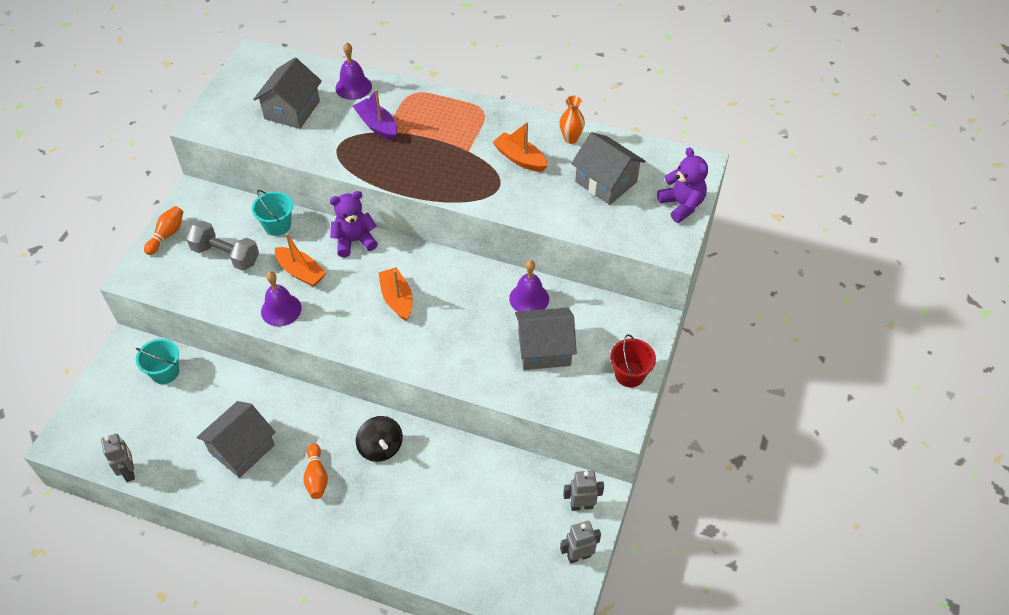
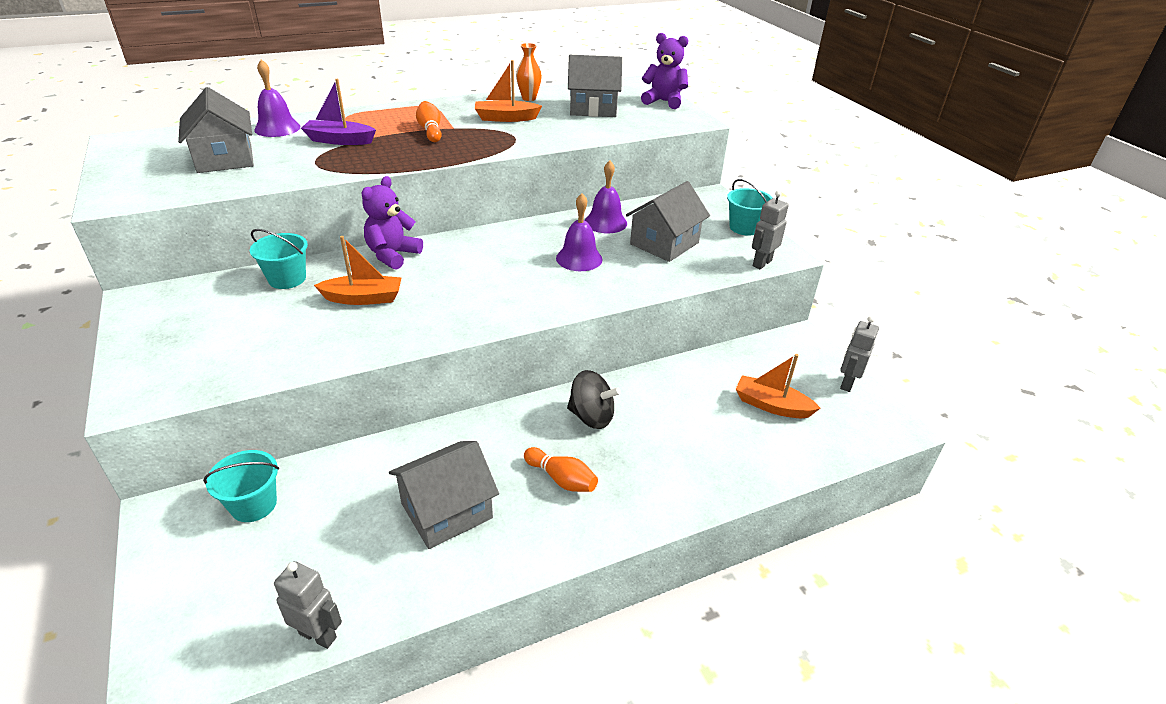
camera: 45 degrees left, 15 degrees down
(167, 235) = (141, 344): orange bowling pin -> orange bowling pin (430, 131)
(226, 255) = (250, 325): grey dumbbell -> none
(242, 449) = (446, 511): grey house -> grey house turned 60 degrees clockwise
(281, 310) = (379, 334): purple bell -> purple bell (579, 258)
(397, 299) = (493, 272): orange boat -> orange boat (771, 405)
(581, 505) = (799, 352): grey robot -> grey robot (761, 263)
(629, 374) = (744, 227): red bucket -> turquoise bucket

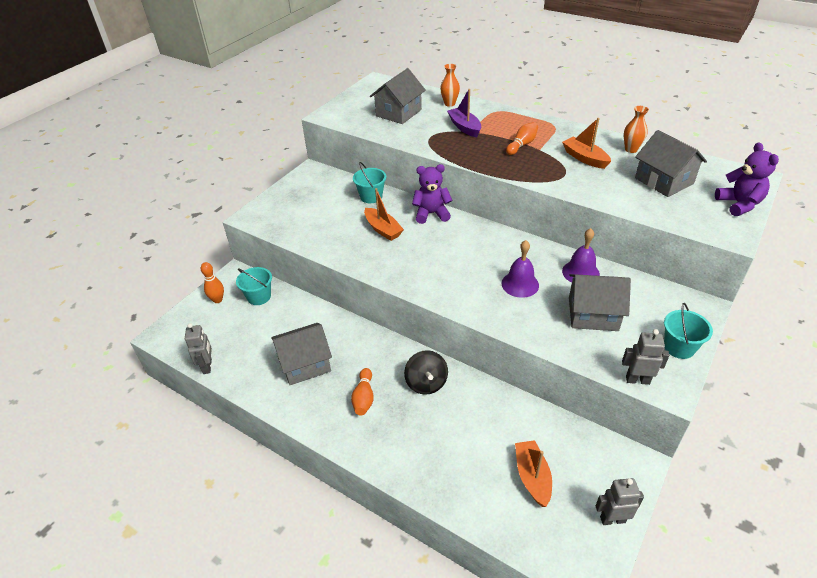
camera: 60 degrees right, 5 degrees up
(187, 560) = (217, 300): none -> orange bowling pin
(277, 128) = (449, 104): purple bell -> orange vase
(446, 511) = (305, 364): grey house -> grey house turned 45 degrees counterclockwise

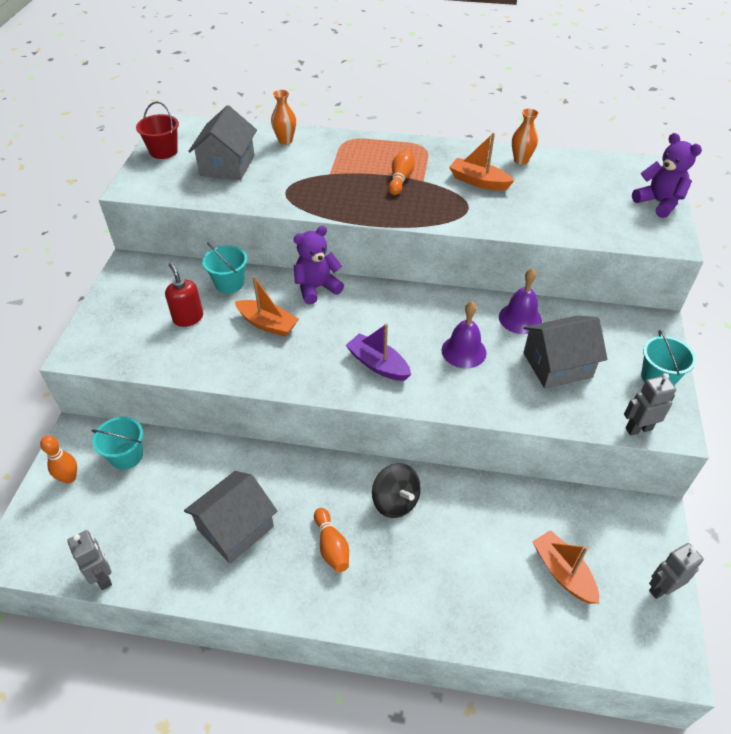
camera: 25 degrees left, 5 degrees up
(331, 212) = (188, 318): none -> red soap dispenser
(360, 96) = (163, 151): none -> red bucket
(464, 127) = (321, 169): purple boat -> purple boat (378, 364)
(664, 181) = (574, 192): grey house -> none

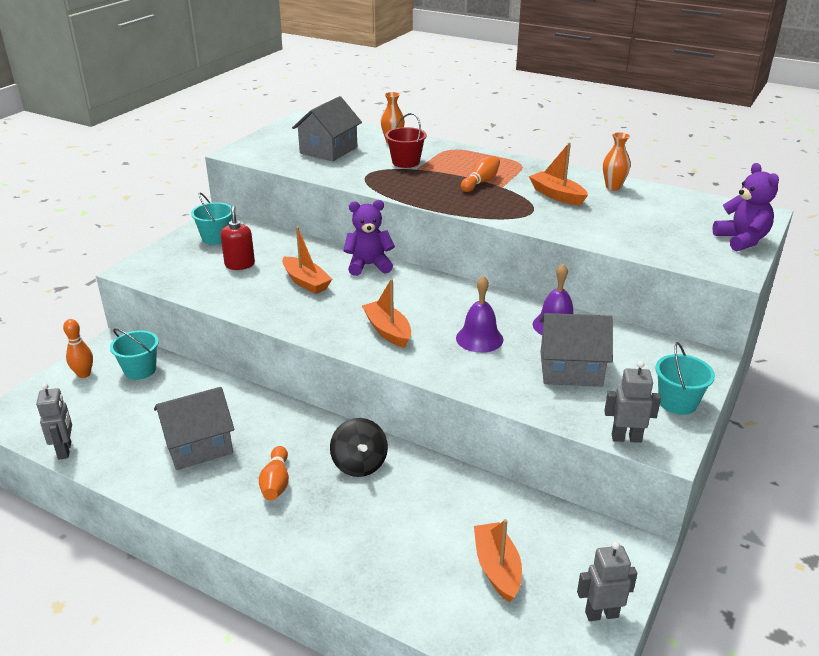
camera: 20 degrees right, 15 degrees down
(163, 151) = (281, 134): red bucket -> red bucket (405, 162)
(229, 283) = (292, 248): turquoise bucket -> turquoise bucket (216, 238)
(378, 364) = (388, 331): purple boat -> orange boat

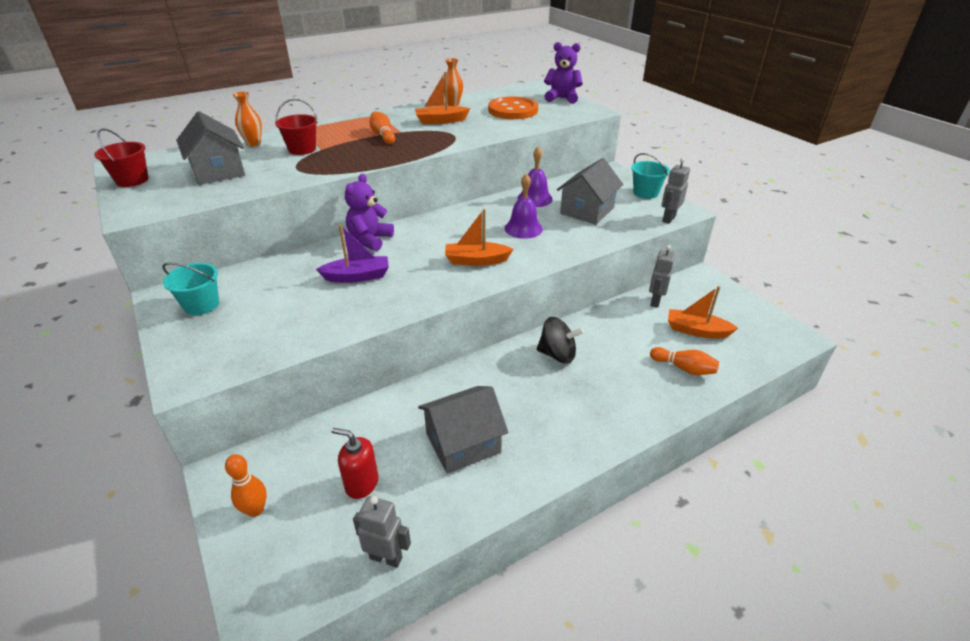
camera: 60 degrees left, 5 degrees up
(140, 370) = (299, 457): turquoise bucket -> none
(198, 445) = (463, 443): grey house -> grey house turned 60 degrees clockwise
(240, 264) = (277, 304): red soap dispenser -> red soap dispenser (361, 483)
(276, 482) = (549, 407): orange bowling pin -> orange bowling pin (684, 368)
(283, 131) = (132, 180): none -> red bucket
(306, 282) = (357, 276): orange boat -> purple boat
(601, 614) = (749, 307): grey robot -> grey robot (655, 301)
(650, 222) = (513, 110): none -> orange button

